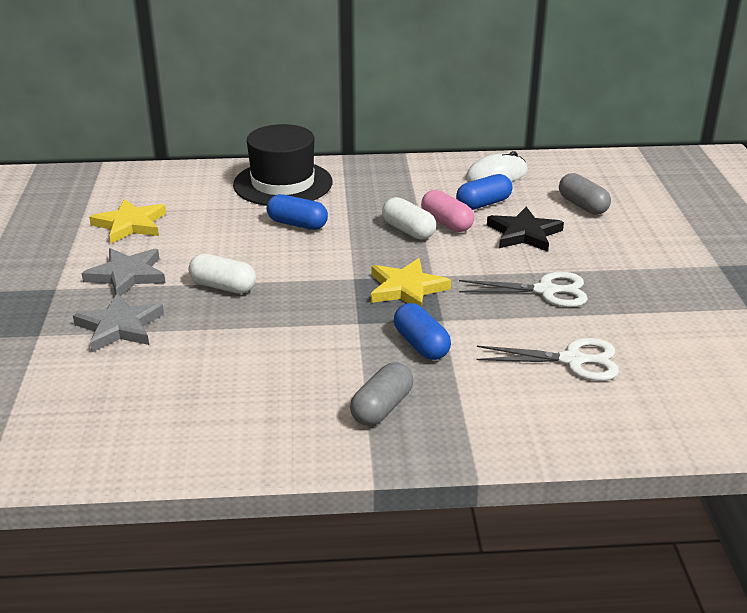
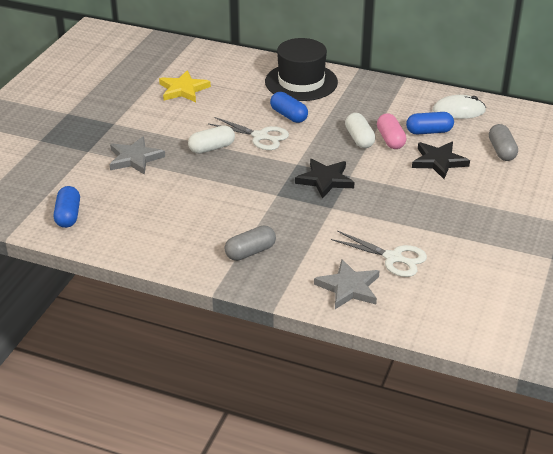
camera: 25 degrees right, 5 degrees up
(127, 275) = (160, 125): grey star -> grey star (349, 287)
(223, 286) = (211, 148): white capsule -> white capsule turned 75 degrees counterclockwise
(406, 288) = (325, 180): yellow star -> black star
(421, 345) = (305, 220): blue capsule -> blue capsule (68, 215)
(546, 291) = (417, 207): white scissors -> white scissors (260, 136)

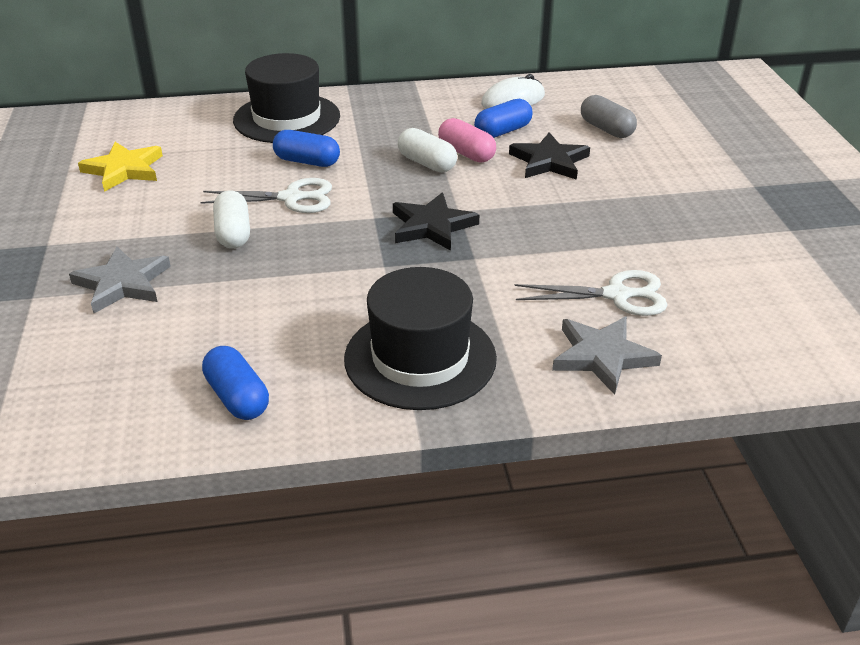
camera: 30 degrees left, 0 degrees up
(68, 215) = (72, 409): blue capsule -> blue capsule (237, 397)
(211, 148) = (233, 233): white capsule -> white capsule turned 45 degrees counterclockwise
(250, 252) = (420, 358): grey capsule -> black hat

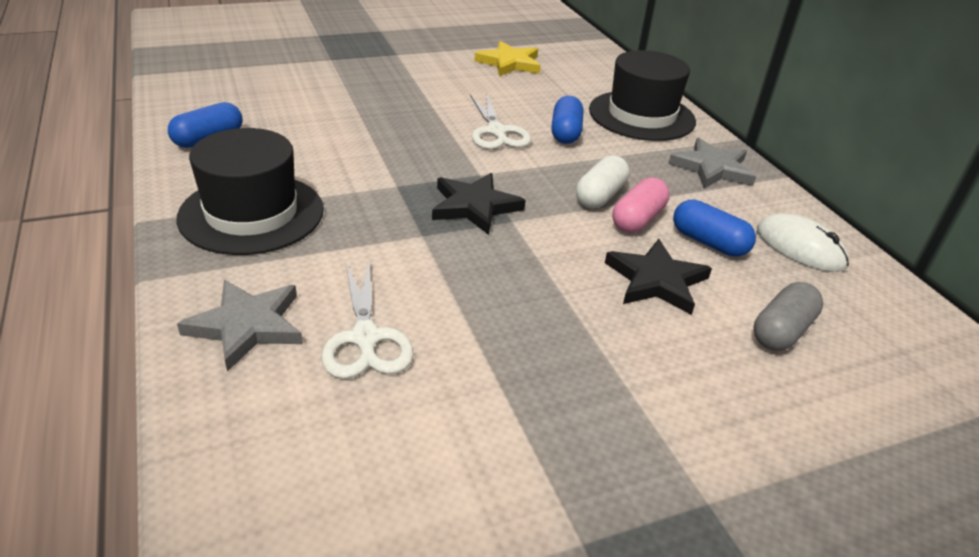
camera: 75 degrees right, 0 degrees up
(122, 284) = (350, 83): grey star -> grey star (712, 168)
(233, 233) = (430, 113): white capsule -> none

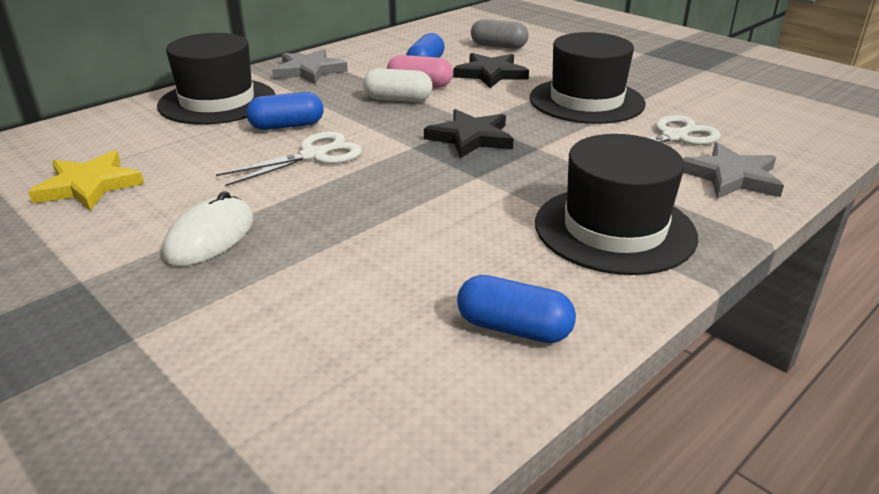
camera: 110 degrees left, 5 degrees down
(519, 320) = (586, 101): none -> black hat
(800, 247) = (401, 45): white mouse -> white mouse (210, 237)

